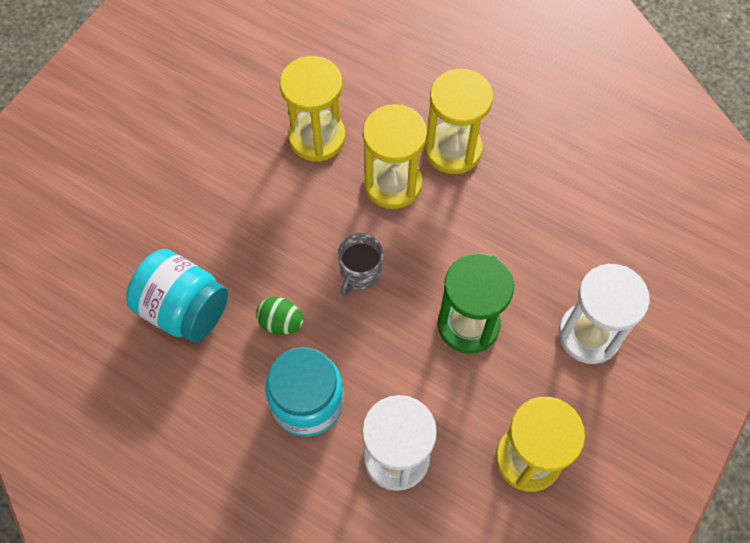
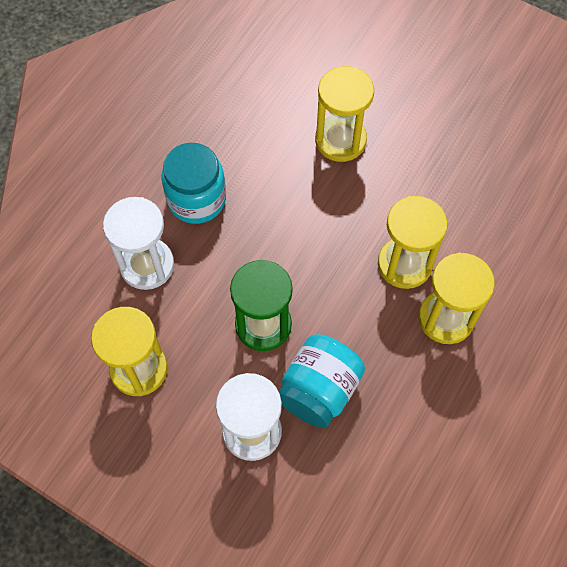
camera: 90 degrees right, 0 degrees up
(184, 309) = (279, 109): turquoise jar -> turquoise jar (319, 390)
(281, 322) = (266, 178): green egg -> none
(317, 137) = (450, 200): yellow hourglass -> yellow hourglass (340, 140)
(360, 273) = (312, 237): grey mug -> none

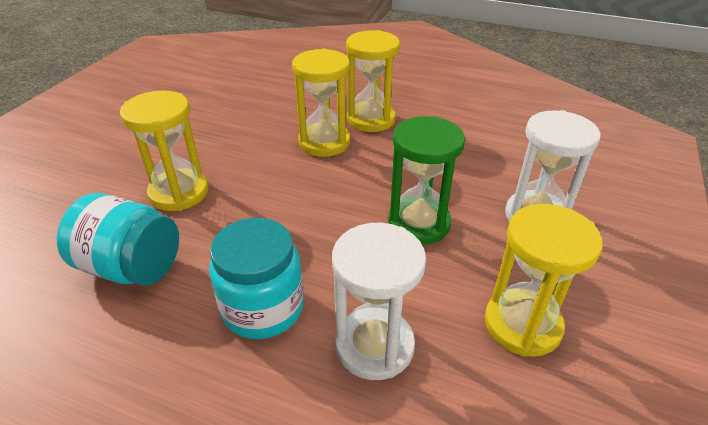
camera: 100 degrees left, 25 degrees down
(319, 390) = (469, 179): turquoise jar -> turquoise jar (131, 267)

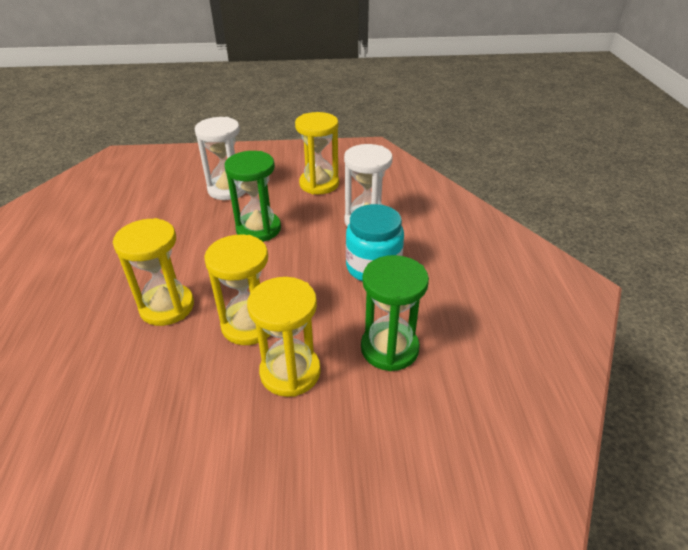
camera: 115 degrees left, 0 degrees up
(131, 267) = (389, 348): turquoise jar -> green hourglass
(371, 119) = (113, 290): yellow hourglass -> yellow hourglass (249, 325)

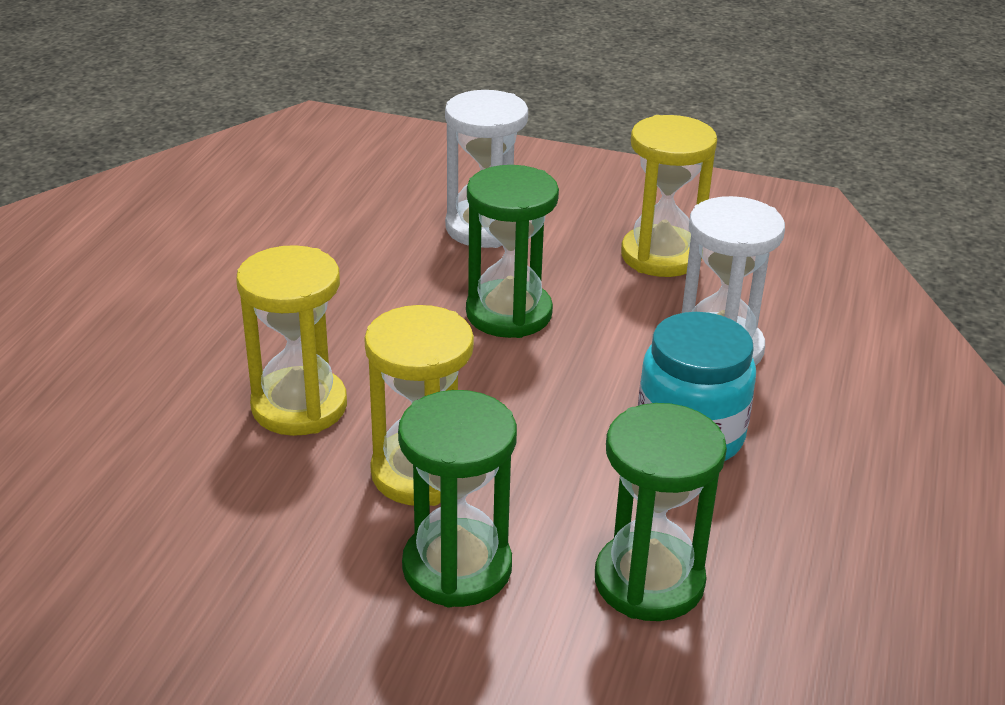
camera: 20 degrees right, 5 degrees down
(290, 372) = (457, 568): yellow hourglass -> green hourglass

